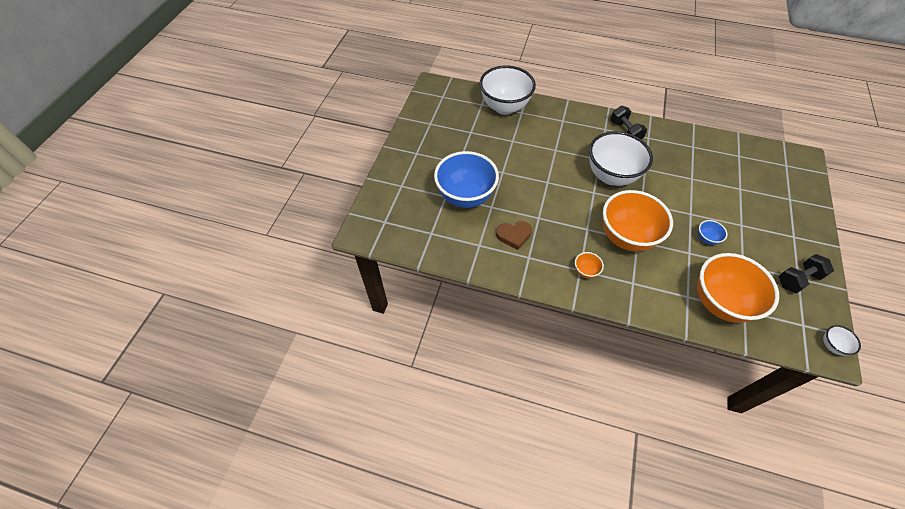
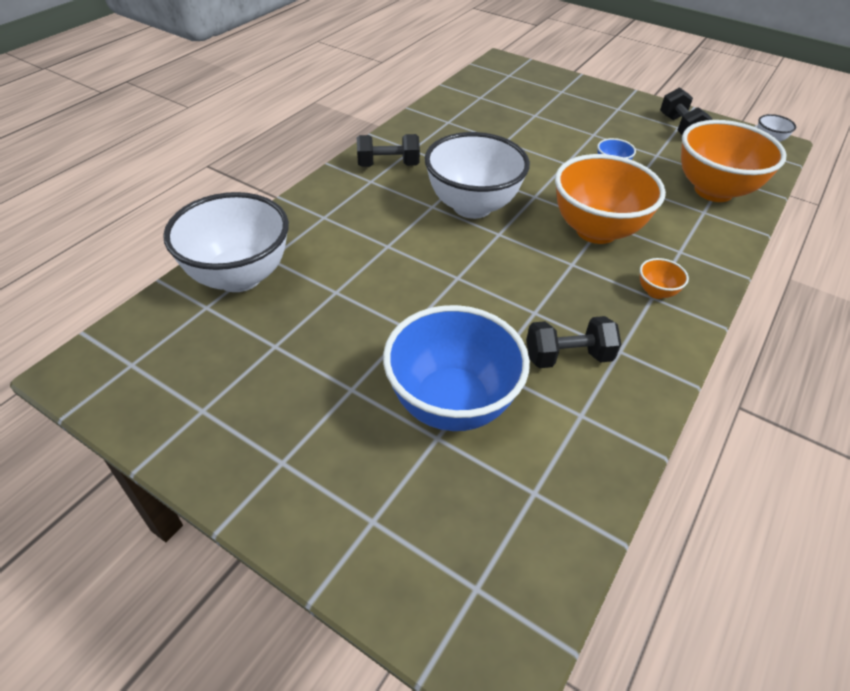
camera: 75 degrees left, 10 degrees down
(514, 235) = (568, 357): brown heart -> black dumbbell

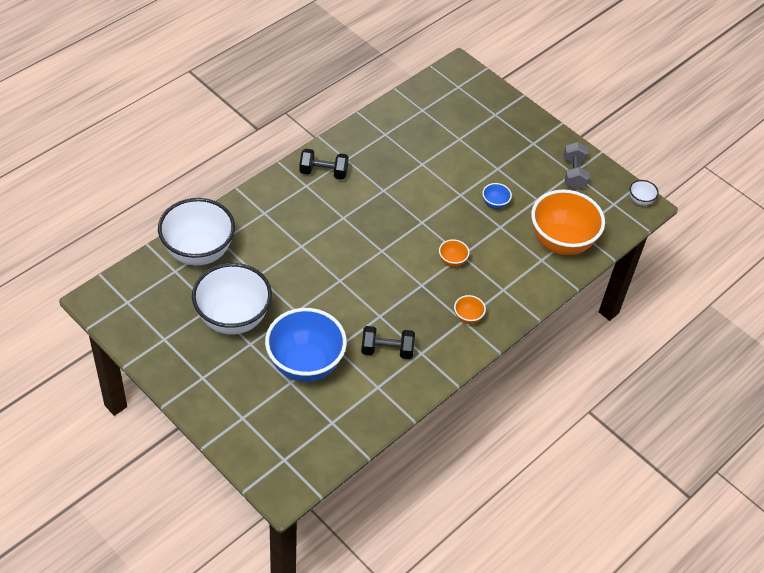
camera: 10 degrees right, 5 degrees up
(472, 206) = (372, 223): white bowl -> white bowl (233, 319)
(596, 231) = (452, 261): orange bowl -> orange bowl, size x0.41
(680, 128) = (573, 174): black dumbbell -> grey dumbbell

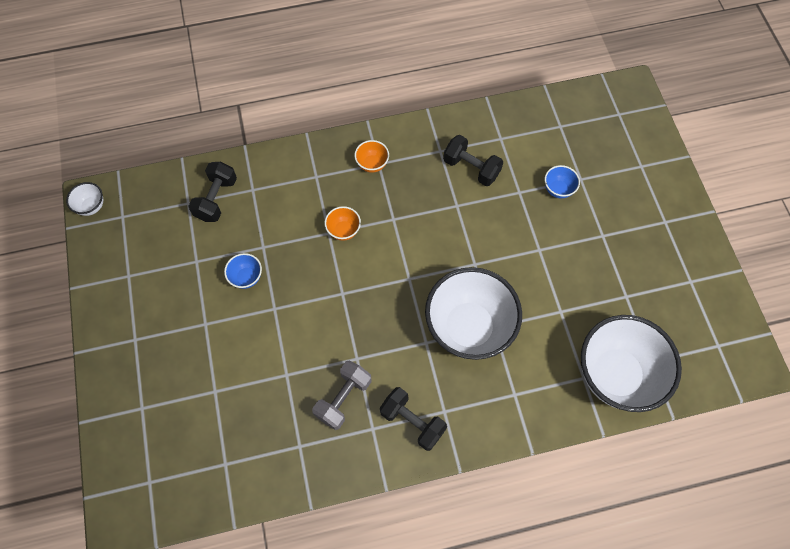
camera: 145 degrees left, 15 degrees up
(233, 319) = (609, 271): white bowl -> white bowl (468, 328)
(305, 364) = (558, 189): blue bowl -> blue bowl, size x0.41
(561, 242) = (216, 199): orange bowl -> black dumbbell
(573, 174) = (129, 273): grey dumbbell -> grey dumbbell (343, 398)

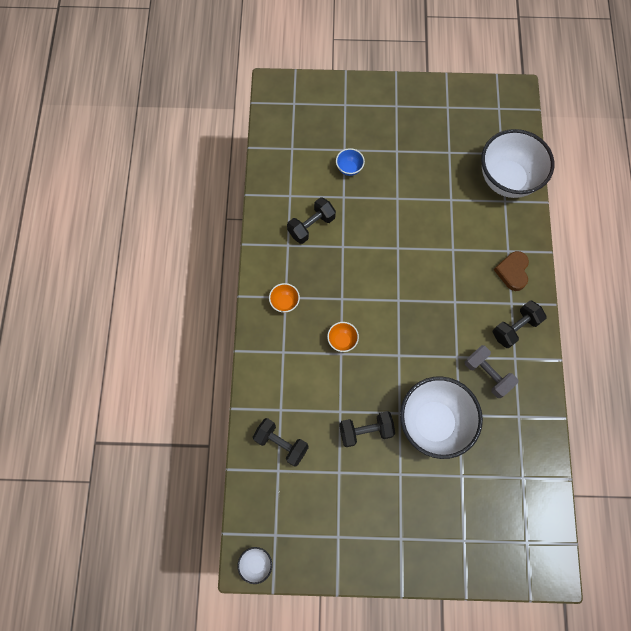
camera: 75 degrees left, 5 degrees up
(246, 277) = (365, 431): blue bowl -> black dumbbell
(468, 328) = (449, 267): white bowl -> white bowl (433, 422)
(487, 405) = (512, 272): none -> brown heart

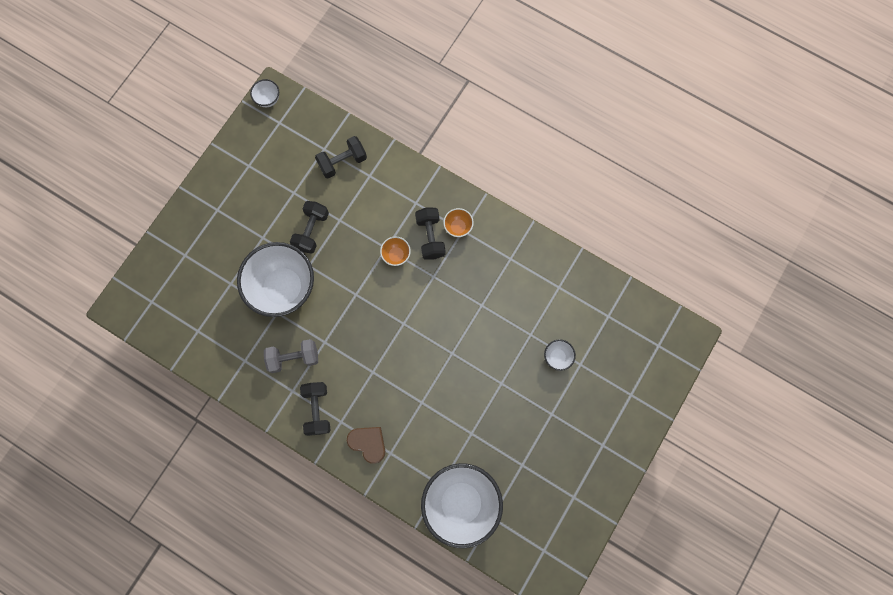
camera: 120 degrees right, 5 degrees up
(311, 226) = (517, 289): black dumbbell -> black dumbbell (430, 237)
(349, 169) = (557, 357): blue bowl -> white bowl

